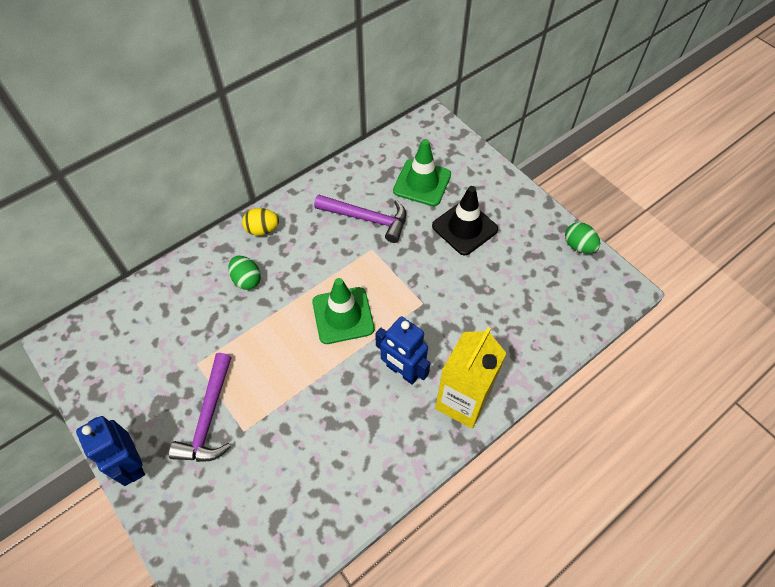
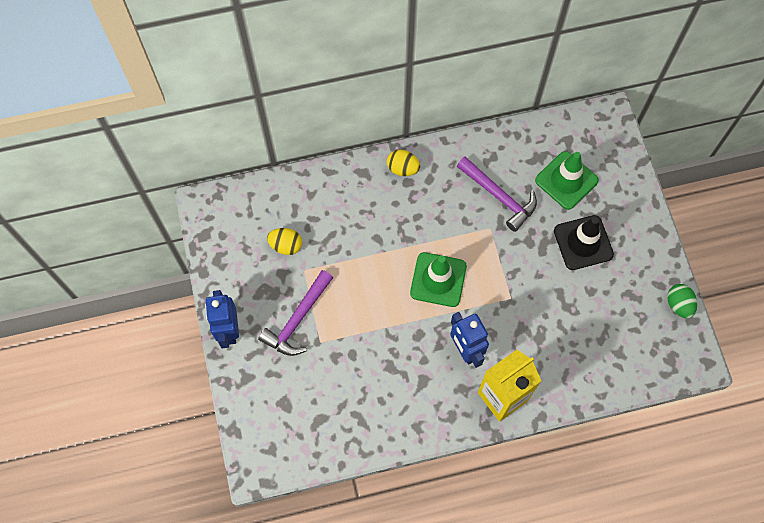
camera: 25 degrees right, 10 degrees up
(167, 347) = (286, 245): none -> yellow egg
(247, 280) = (371, 212): green egg -> none

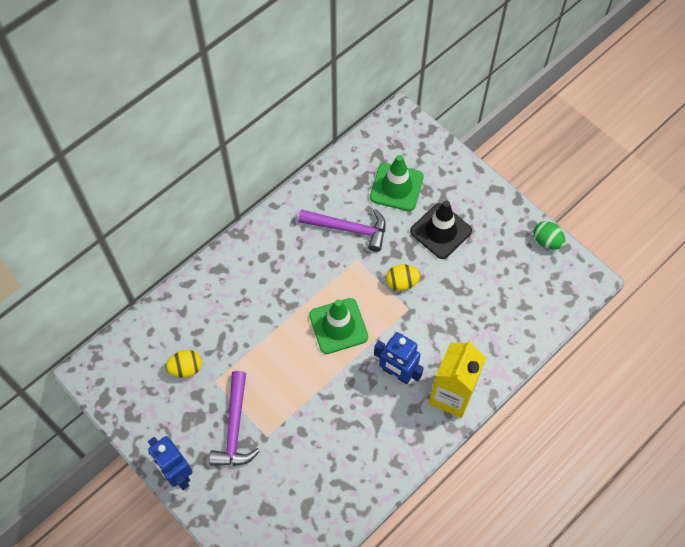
camera: 30 degrees left, 5 degrees down
(402, 168) = (252, 247): yellow egg -> yellow egg (402, 282)

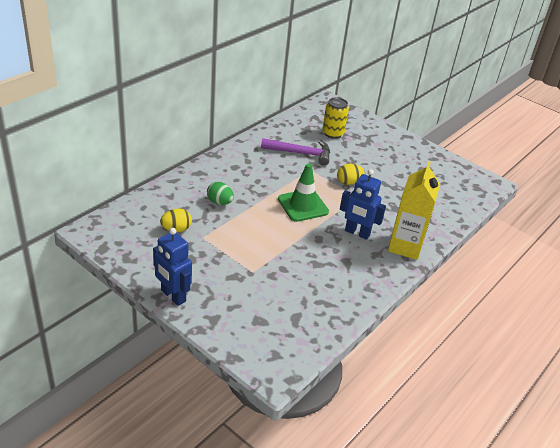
camera: 10 degrees left, 25 degrees down
(235, 428) = (223, 266): purple hammer -> none
(396, 187) = (333, 133): green traffic cone -> yellow can
(440, 231) = (372, 156): black traffic cone -> none
(546, 241) = (453, 163): green egg -> green egg (220, 202)

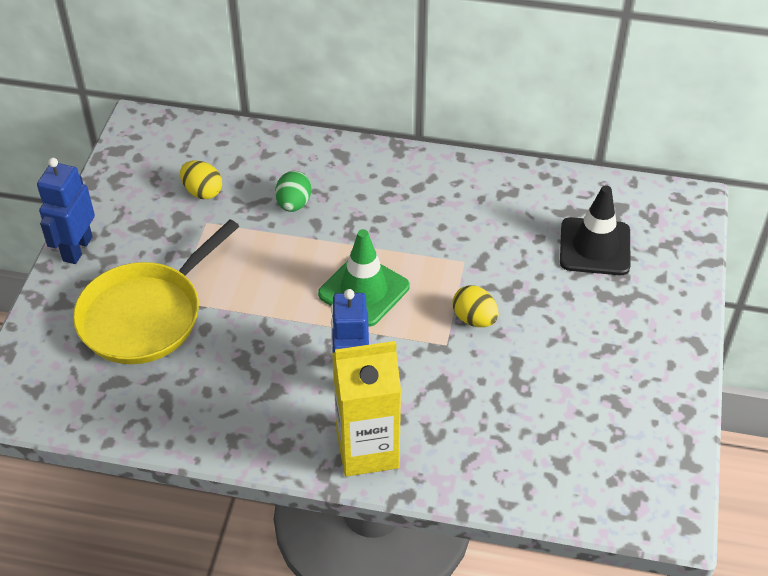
camera: 65 degrees right, 10 degrees up
(254, 287) = (146, 315): none -> yellow pan
(301, 153) = (496, 233): purple hammer -> none
(333, 133) = (595, 247): yellow can -> black traffic cone

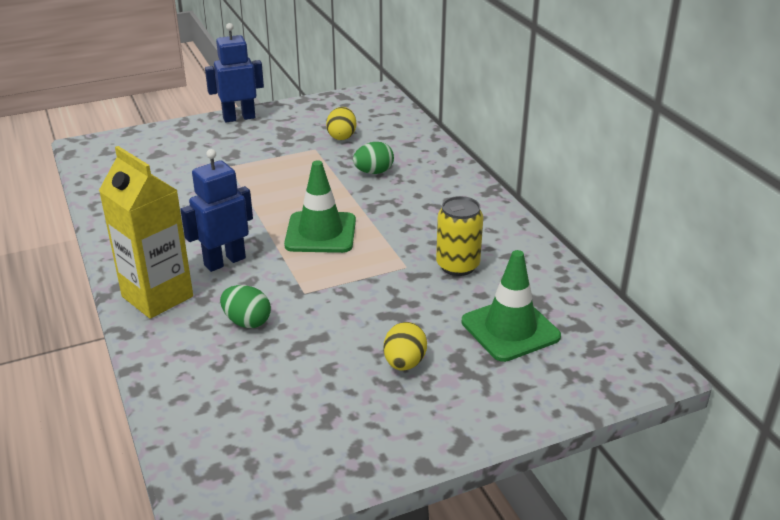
camera: 55 degrees right, 15 degrees down
(146, 315) = (205, 161): yellow pan -> none
(458, 401) = (247, 322): none -> green egg
(474, 319) = (347, 295): yellow egg -> yellow egg (404, 363)
(490, 230) = (457, 266): none -> yellow can
(595, 247) = (510, 329): black traffic cone -> green traffic cone

